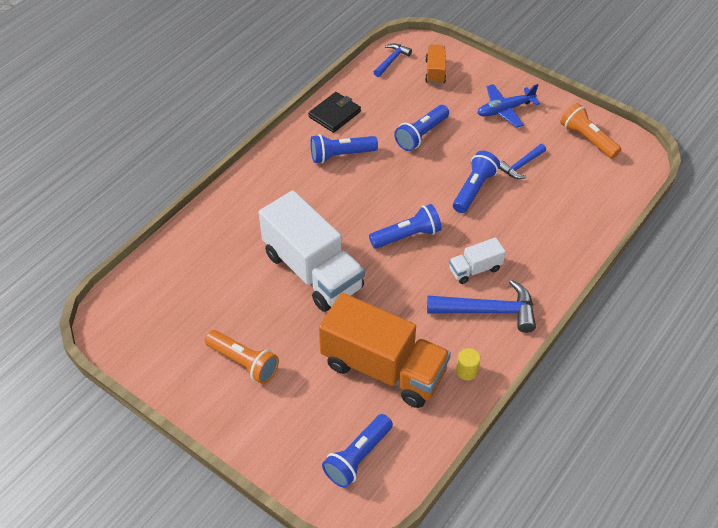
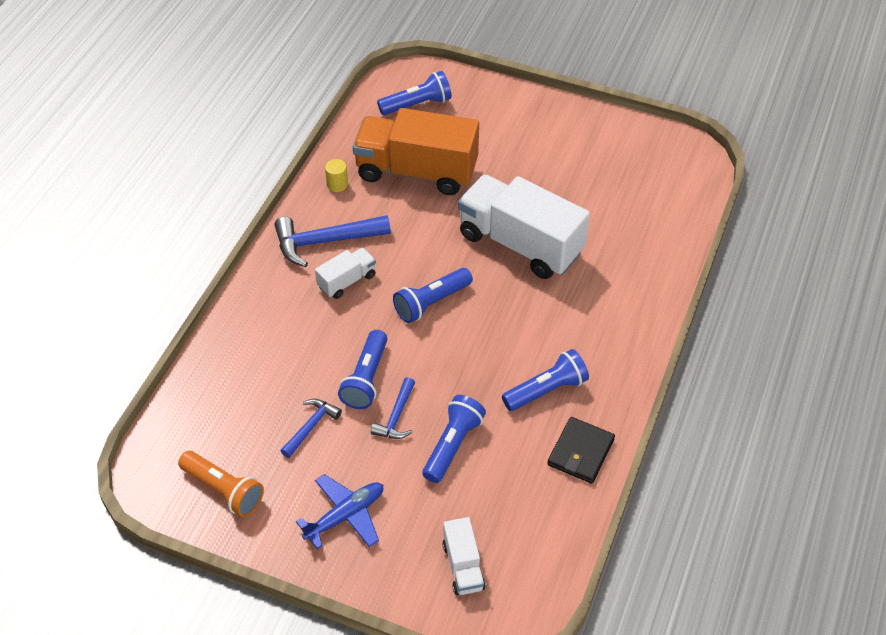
camera: 165 degrees right, 0 degrees up
(244, 362) = (548, 151): orange flashlight -> none
(358, 457) = (417, 104): blue flashlight -> blue flashlight turned 45 degrees clockwise
(391, 60) = (536, 574): blue hammer -> blue hammer (396, 417)
(435, 72) = (463, 566): orange truck -> white truck

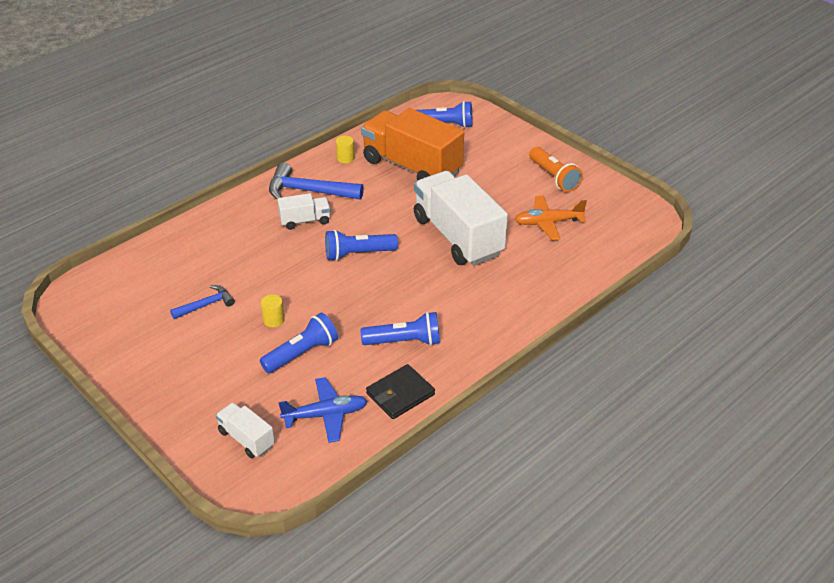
camera: 25 degrees right, 10 degrees down
(224, 490) = (113, 324): orange flashlight -> orange flashlight (554, 177)
(345, 515) = (185, 371): blue plane -> blue plane (326, 415)
(366, 379) = (270, 287): blue flashlight -> none
(396, 417) = (273, 320): blue hammer -> yellow cylinder
(463, 566) = (246, 439): white truck -> white truck turned 120 degrees clockwise
(599, 195) = (548, 223): none -> orange plane

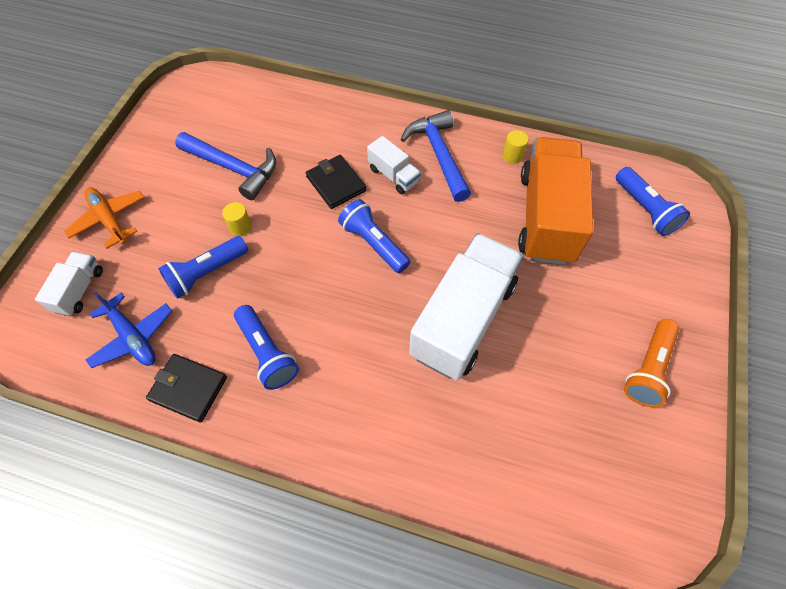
camera: 60 degrees right, 20 degrees up
(206, 305) = (234, 168): blue hammer -> blue hammer, size x1.75
(282, 253) = (336, 184): none -> black wallet
(302, 353) = (207, 273): blue flashlight -> blue flashlight turned 120 degrees clockwise
(548, 223) = (556, 403): orange plane -> orange plane (109, 220)

